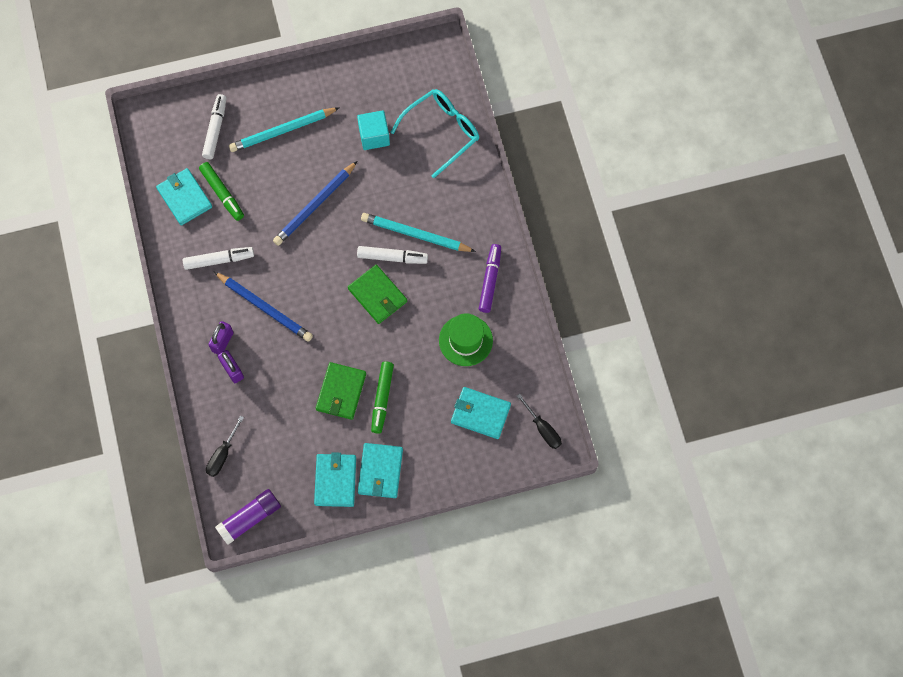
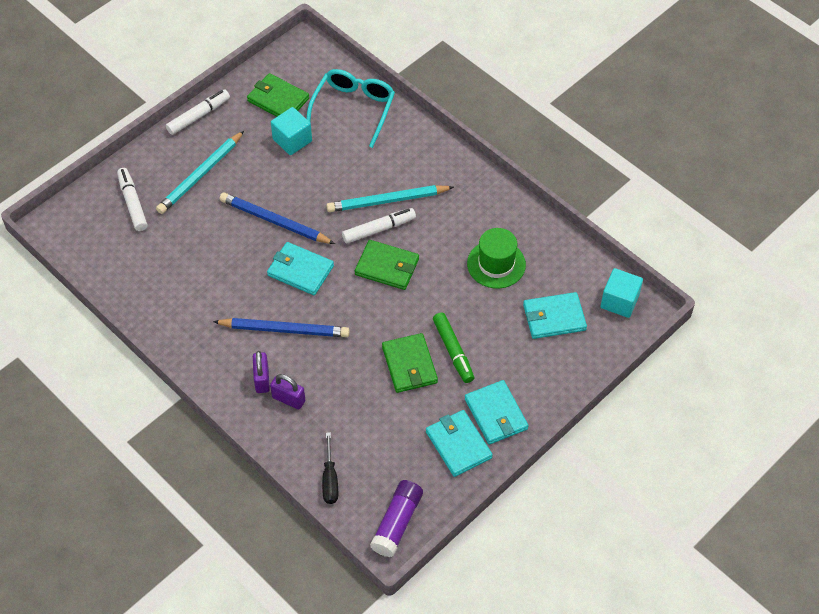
camera: 30 degrees left, 15 degrees down
(184, 198) = (139, 274): turquoise wallet -> turquoise wallet (300, 270)
(219, 260) = (210, 311): white marker -> white marker (198, 116)
(222, 193) = (176, 253): green marker -> none
(315, 205) = (274, 221): blue pencil -> blue pencil turned 105 degrees clockwise
(386, 90) = (278, 100): none -> green wallet
(490, 280) = (483, 205): purple marker -> none
(542, 428) = (619, 301): black screwdriver -> turquoise cube

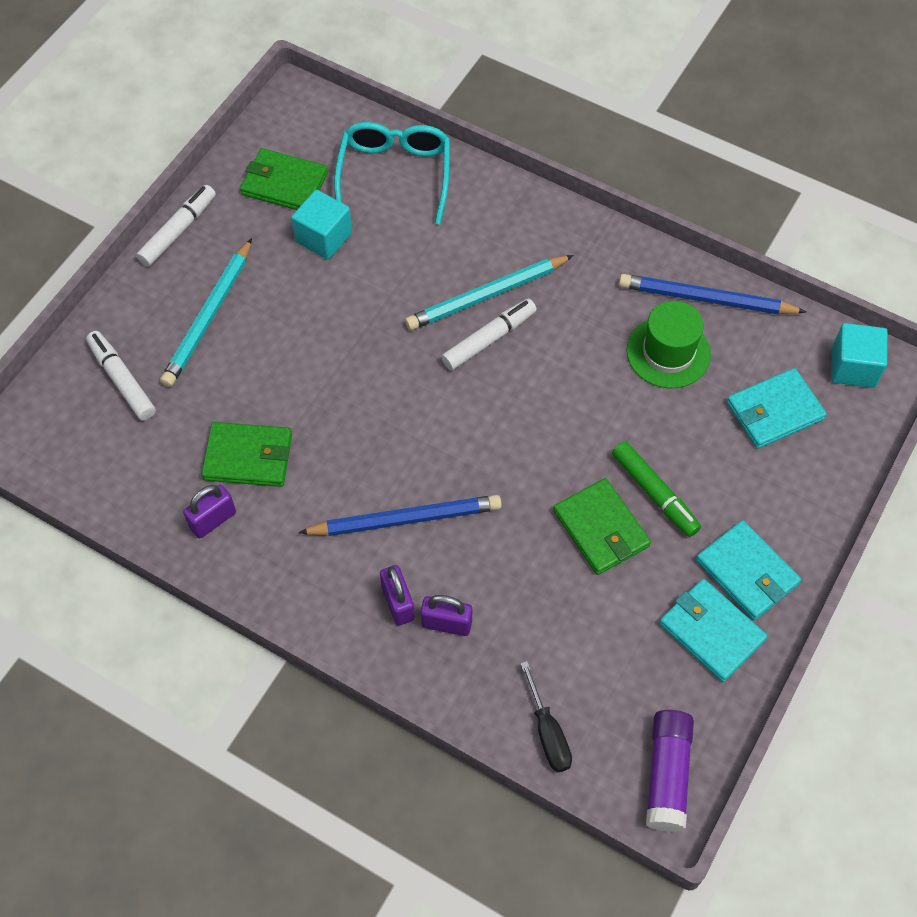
camera: 15 degrees left, 5 degrees up
(162, 302) = (213, 520): none -> purple padlock
(274, 221) = (337, 361): blue pencil -> blue pencil (706, 299)
(300, 270) = (398, 425): turquoise wallet -> none
(387, 267) = (519, 391): green wallet -> green wallet (248, 457)

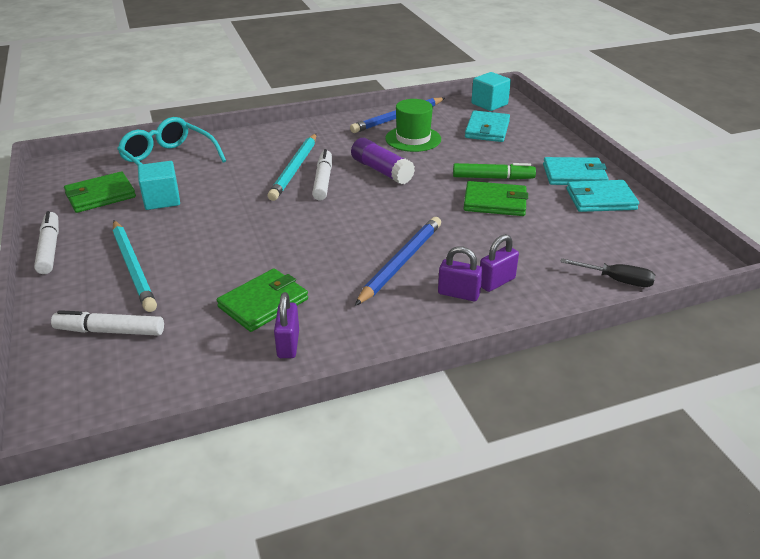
camera: 50 degrees left, 25 degrees down
(667, 775) = (684, 252): purple glue stick -> purple glue stick (381, 171)

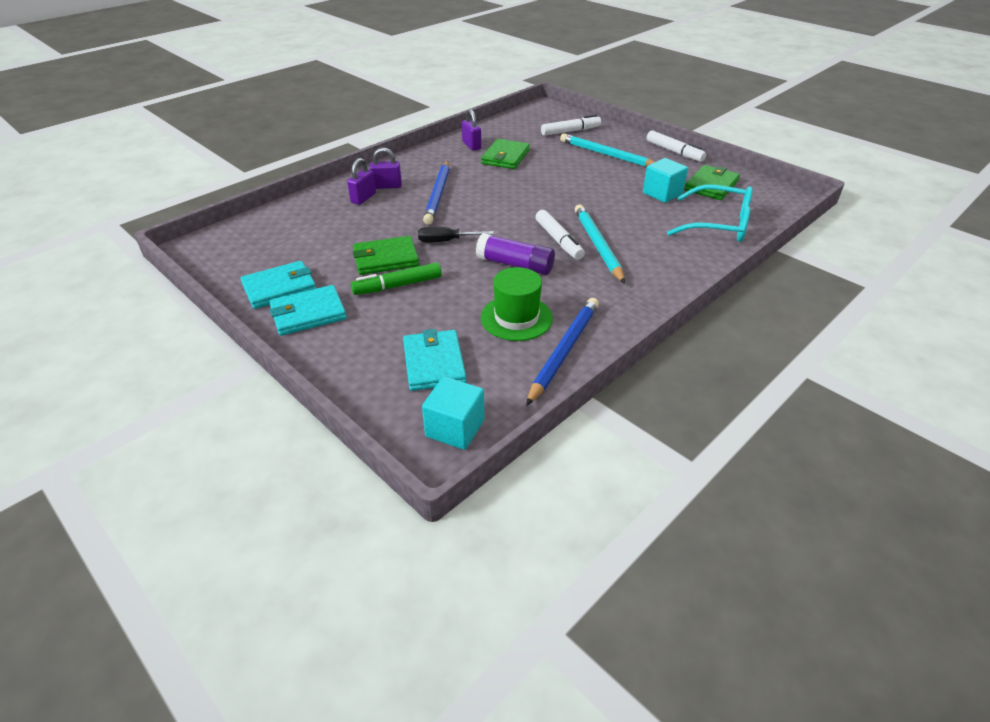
camera: 155 degrees right, 5 degrees up
(616, 280) = (273, 218): black screwdriver -> black screwdriver (446, 241)

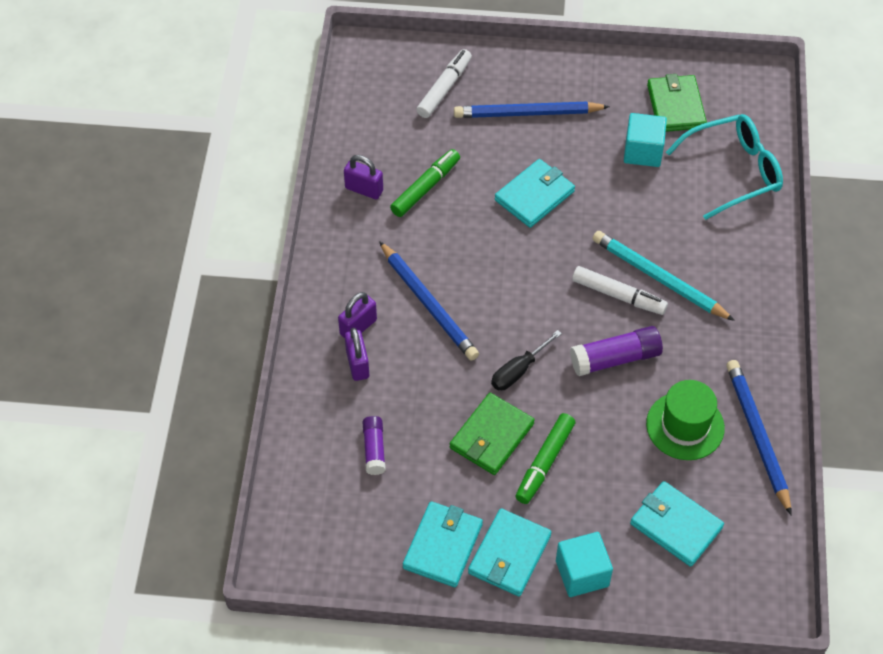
camera: 40 degrees left, 15 degrees up
(315, 231) = (374, 449): none -> purple glue stick
(455, 428) = (759, 574): turquoise cube -> turquoise cube (582, 573)
(505, 157) = (425, 188): green wallet -> green marker
(565, 183) = (534, 195): none -> turquoise wallet
(606, 155) = (527, 113): turquoise pencil -> blue pencil
(674, 152) = (589, 62): white marker -> none

